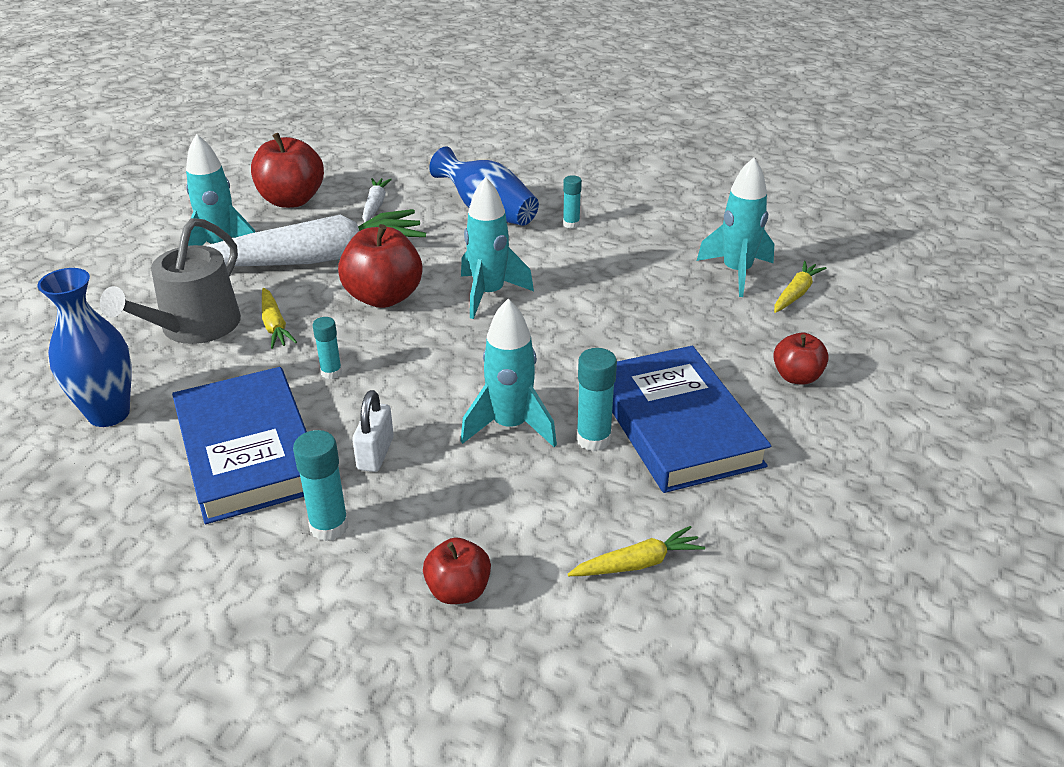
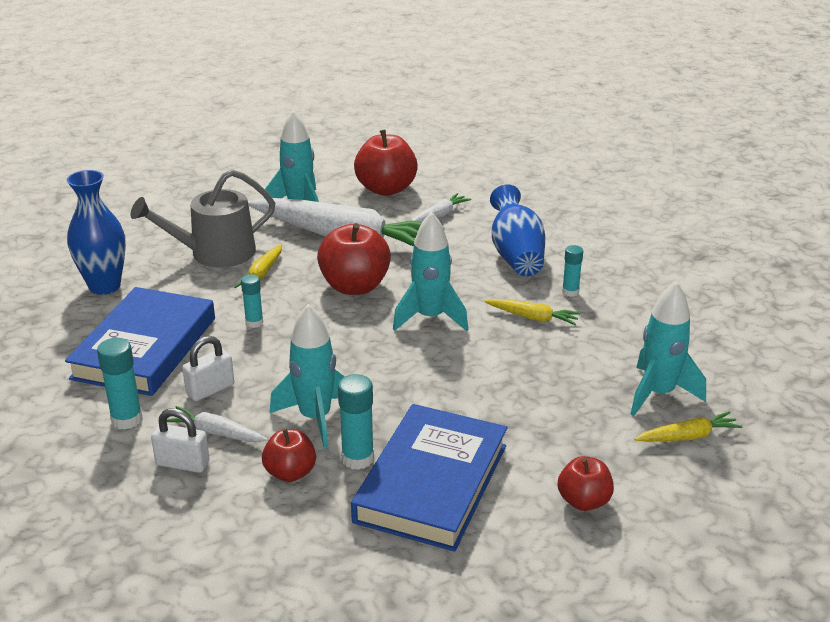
camera: 40 degrees right, 5 degrees down
(438, 488) = (216, 433): none -> white carrot
(446, 533) = (182, 463): none -> white padlock
(458, 590) = (142, 502): red apple -> red apple (290, 473)
(637, 563) = (268, 557): yellow carrot -> yellow carrot (533, 317)

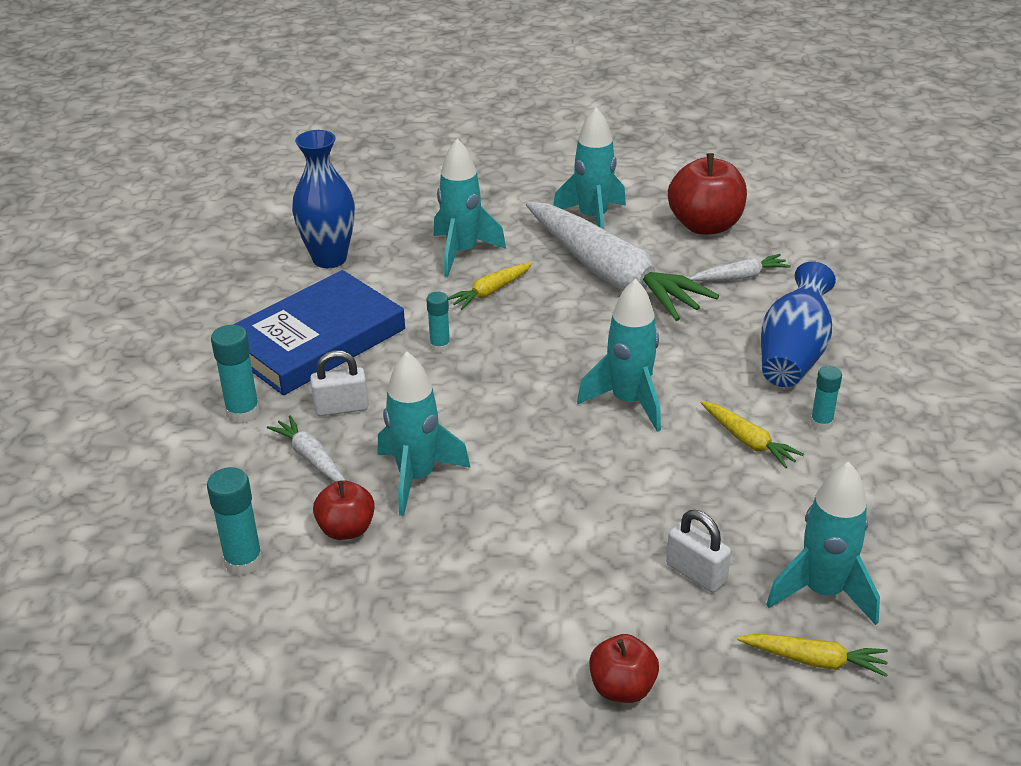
camera: 30 degrees right, 5 degrees up
(182, 463) = (256, 479): white padlock -> white padlock (696, 573)
(215, 253) = (462, 252): grey watering can -> turquoise rocket
(355, 286) = (576, 337): red apple -> none
(357, 458) = (423, 539): turquoise glue stick -> turquoise glue stick (243, 562)
(431, 483) = (475, 597): blue book -> none

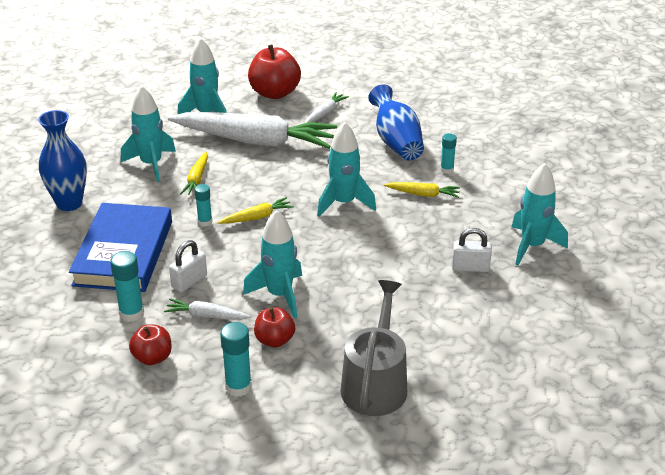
camera: 40 degrees left, 0 degrees up
(392, 654) = (375, 383): none -> grey watering can
(622, 688) = (497, 335): red apple -> red apple (152, 357)
(814, 660) = (560, 277): yellow carrot -> yellow carrot (257, 217)

